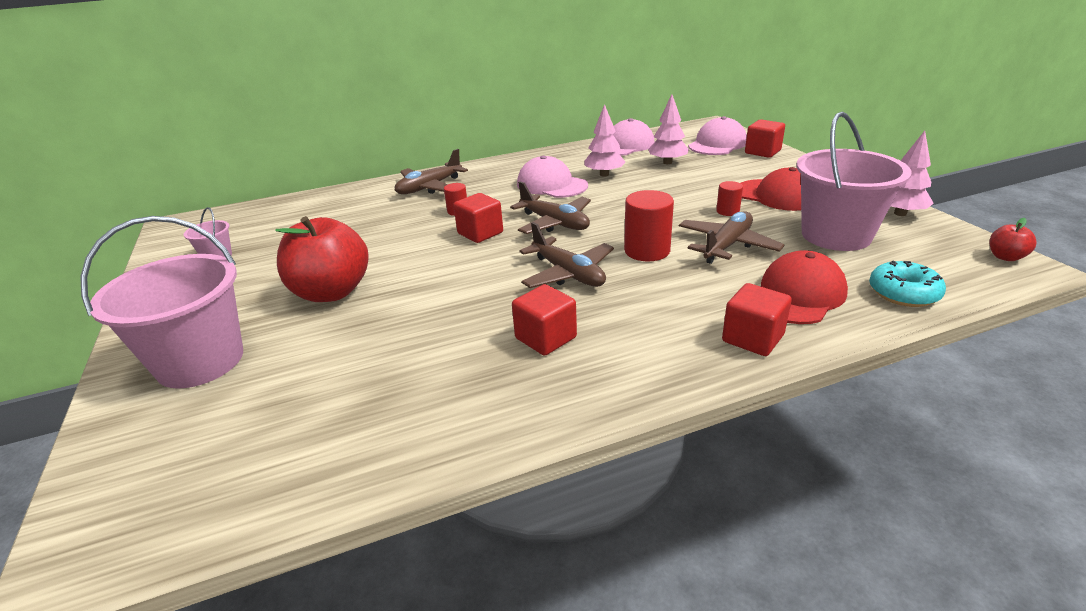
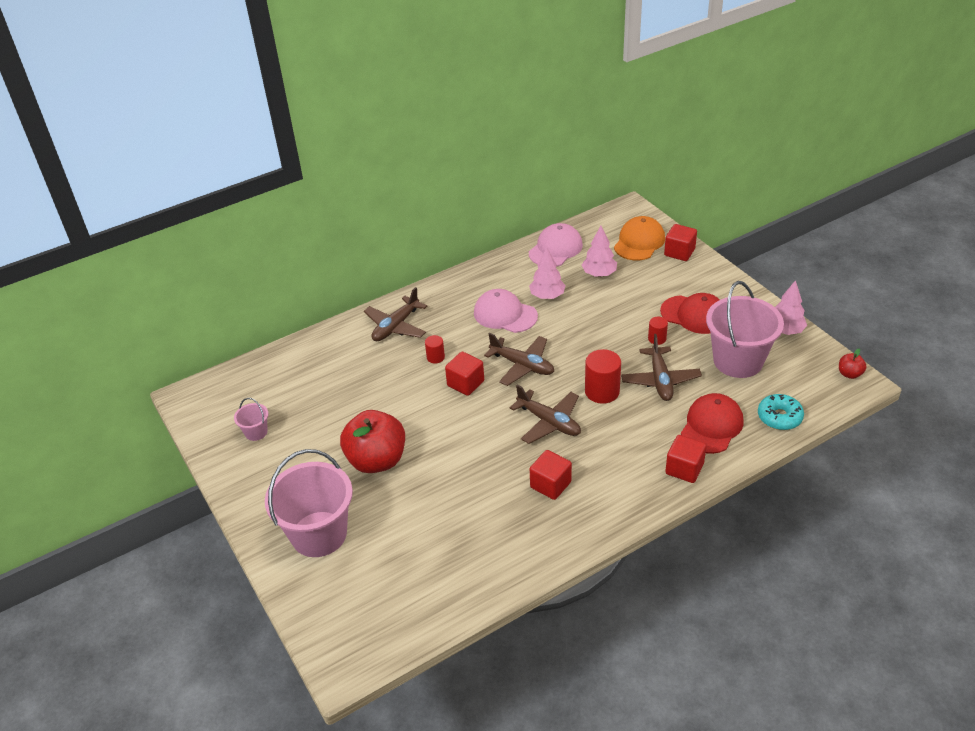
camera: 10 degrees left, 10 degrees up
(717, 144) = (639, 242): pink cap -> orange cap
(727, 245) = (660, 380): brown plane -> brown plane turned 150 degrees clockwise

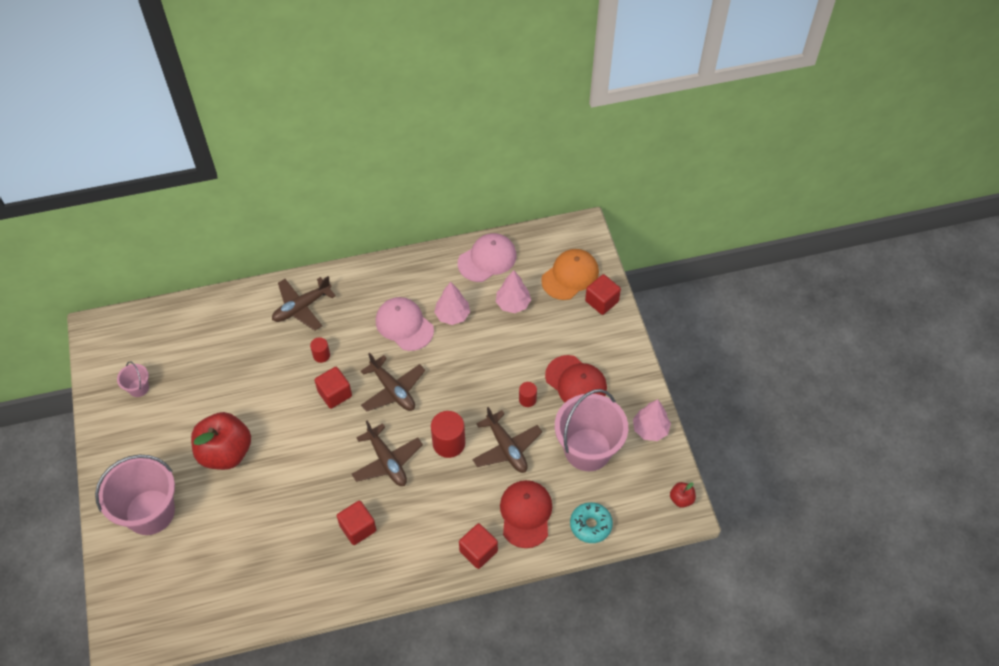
camera: 15 degrees right, 15 degrees up
(660, 380) = (506, 448): brown plane -> brown plane turned 45 degrees counterclockwise
(711, 426) = (525, 514): red cap -> red cap turned 45 degrees counterclockwise

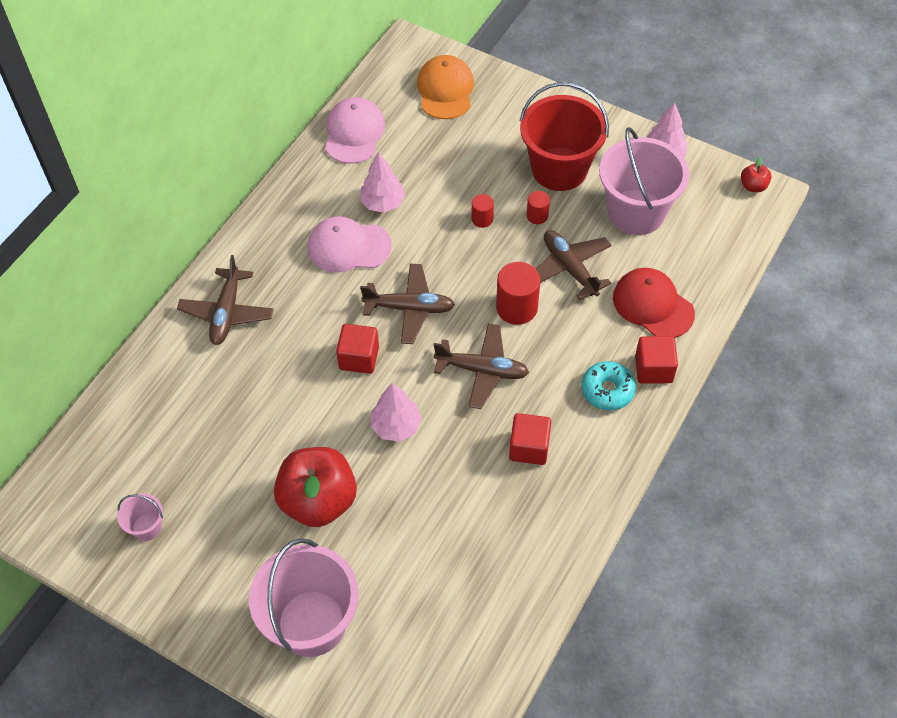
camera: 45 degrees left, 0 degrees up
(321, 355) = (302, 337): red cylinder -> red cylinder (482, 219)
(506, 448) = (570, 268): brown plane -> brown plane turned 135 degrees counterclockwise
(513, 304) = (425, 151): pink tree -> pink tree (396, 426)
(576, 382) = (559, 169): red cap -> red bucket
(590, 525) = (713, 267): turquoise donut -> turquoise donut (607, 390)
(601, 301) = (498, 89): red cube -> none

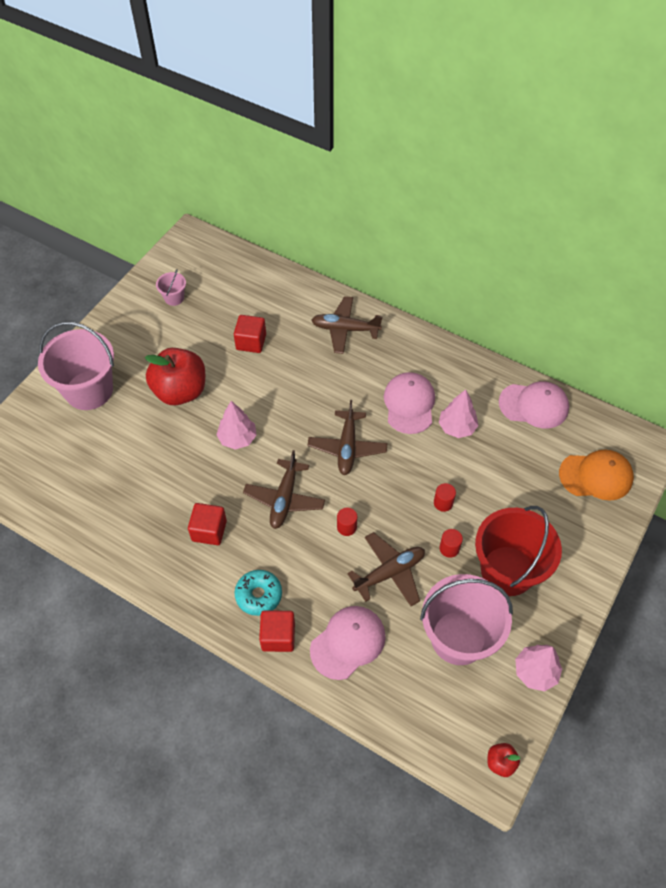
camera: 90 degrees right, 0 degrees up
(359, 358) = (301, 413): red cube -> red cube (251, 342)
(516, 308) = (346, 527): red cylinder -> red cylinder, size x0.55
(653, 305) = (348, 642): red cap -> pink cap

